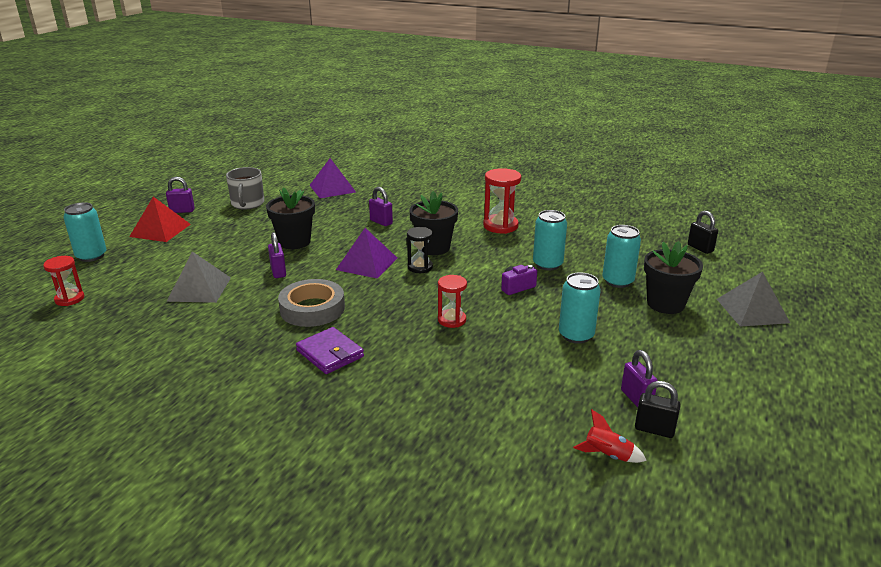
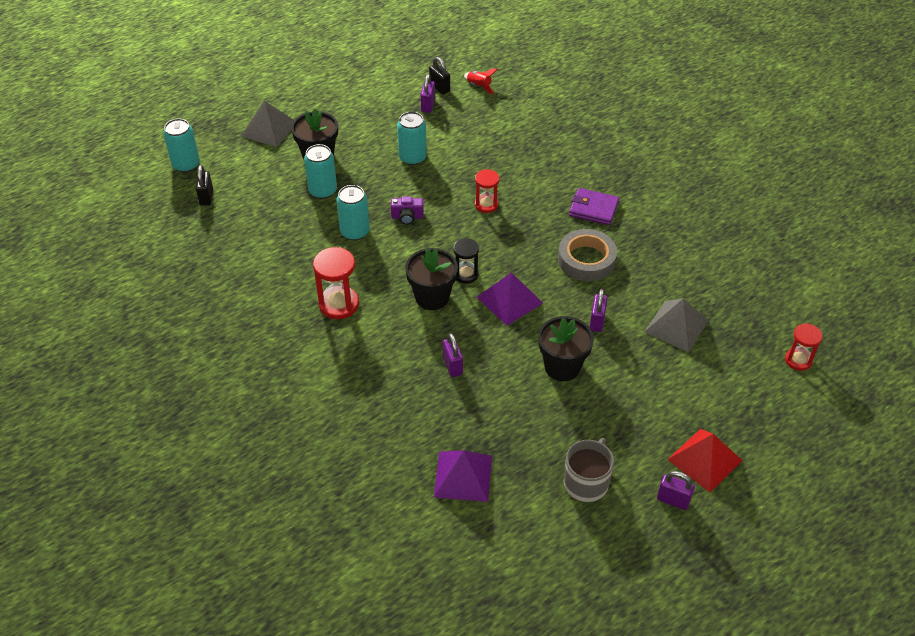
camera: 150 degrees left, 20 degrees up
(91, 256) = (783, 433): turquoise can -> turquoise can (186, 165)
(330, 353) = (593, 209): purple wallet -> purple wallet turned 60 degrees counterclockwise

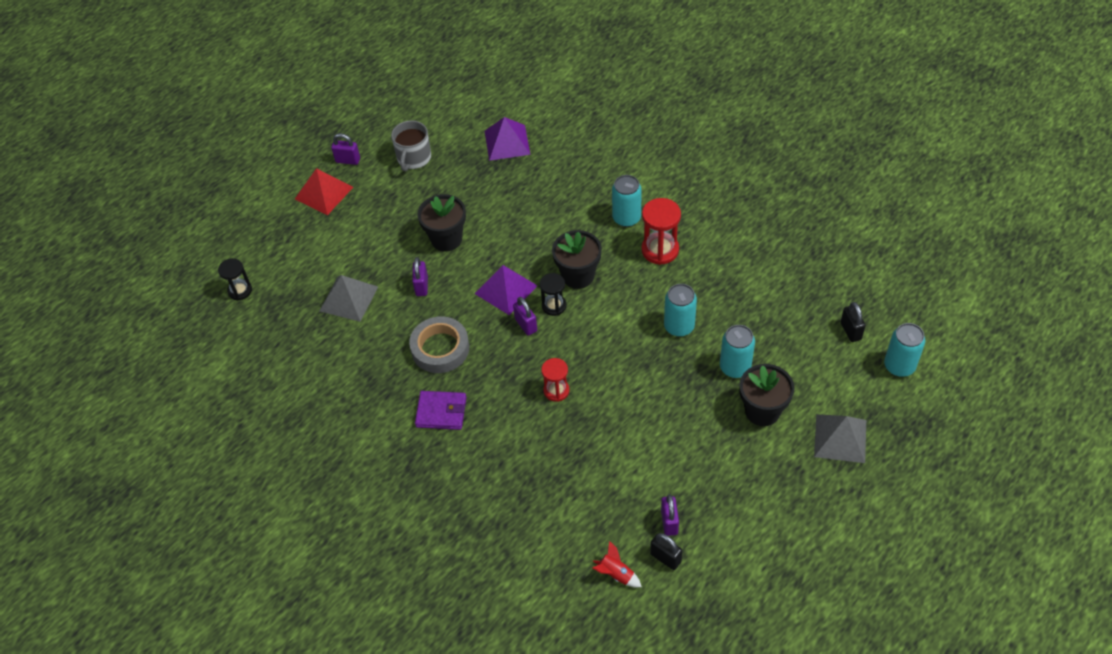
camera: 170 degrees right, 5 degrees up
(407, 217) = (633, 356): purple camera -> none
(412, 158) = (657, 435): turquoise can -> turquoise can (626, 218)
(452, 366) = (540, 219): purple padlock -> purple padlock (526, 325)
(798, 360) = (240, 290): red hourglass -> black hourglass

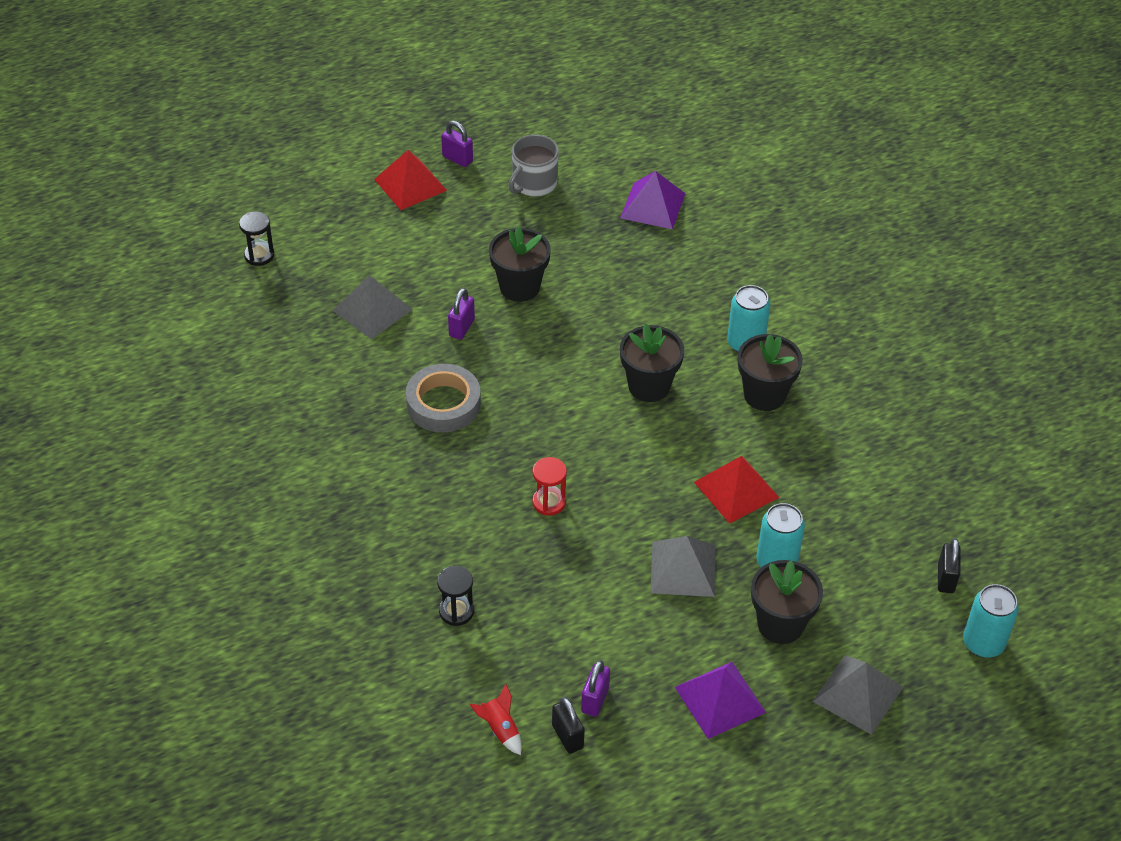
camera: 20 degrees right, 5 degrees down
(441, 412) = (405, 472): purple wallet -> none
(506, 289) = (556, 368): purple pyramid -> purple pyramid (720, 699)
(526, 325) = (556, 417): purple padlock -> none
(554, 306) = (601, 408): black hourglass -> black hourglass (456, 611)
(660, 250) = (764, 395): red hourglass -> black flower pot
(675, 399) = (683, 569): none -> grey pyramid
(679, 326) = (736, 489): turquoise can -> red pyramid

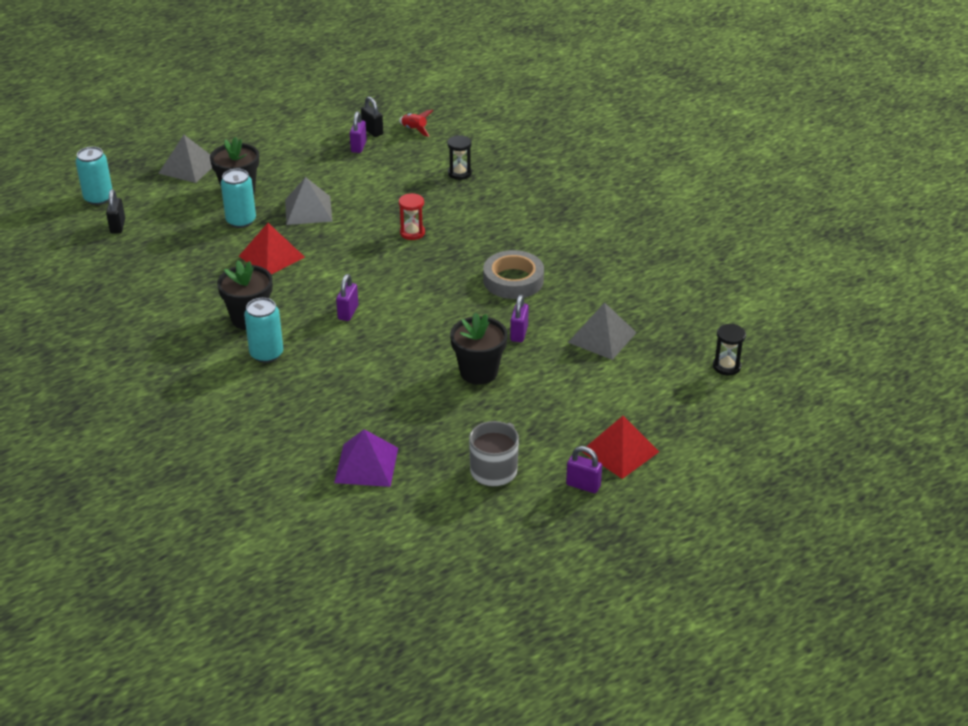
camera: 170 degrees right, 10 degrees down
(649, 386) = (348, 312): black flower pot -> purple padlock
(720, 699) = (278, 155): purple pyramid -> none

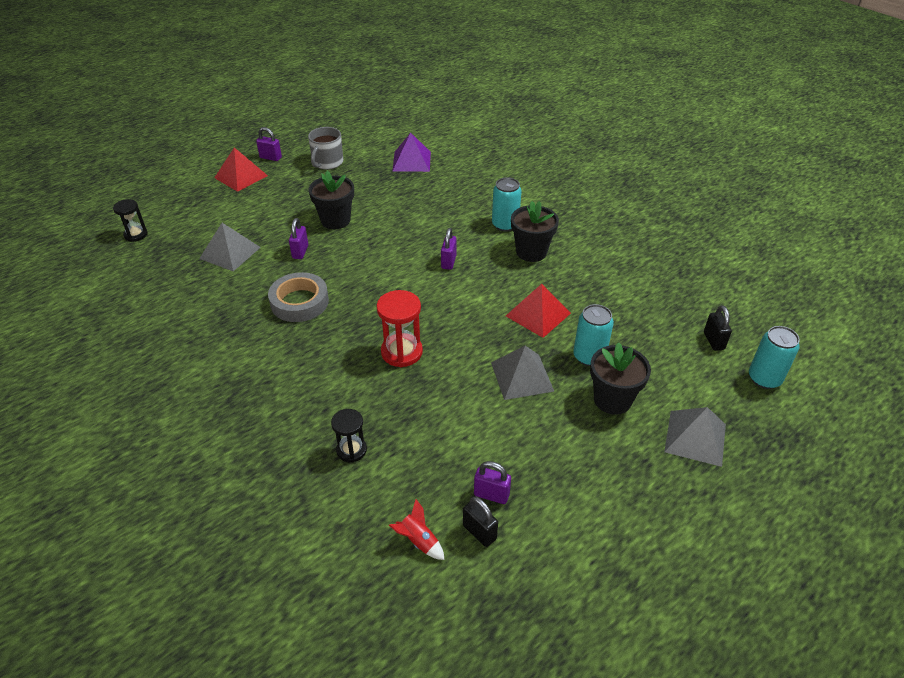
camera: 175 degrees right, 5 degrees up
(358, 147) = (491, 495): purple padlock -> purple padlock turned 75 degrees counterclockwise
(412, 233) = (401, 352): red hourglass -> red hourglass, size x1.55

